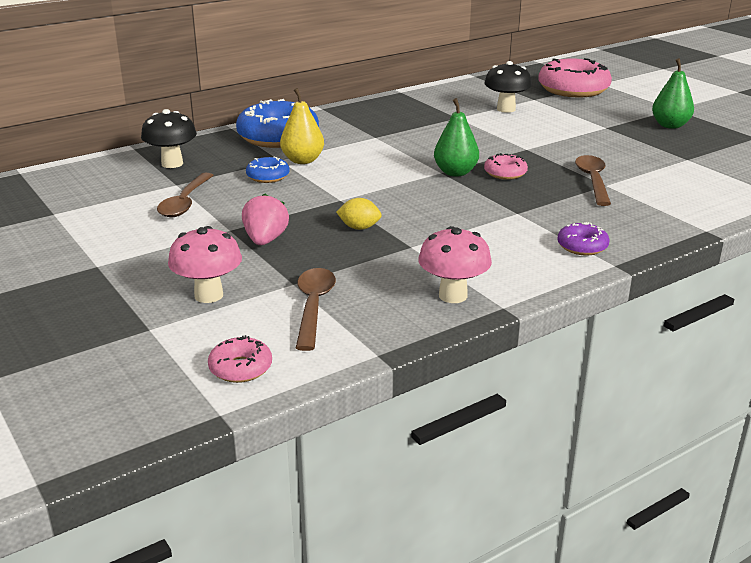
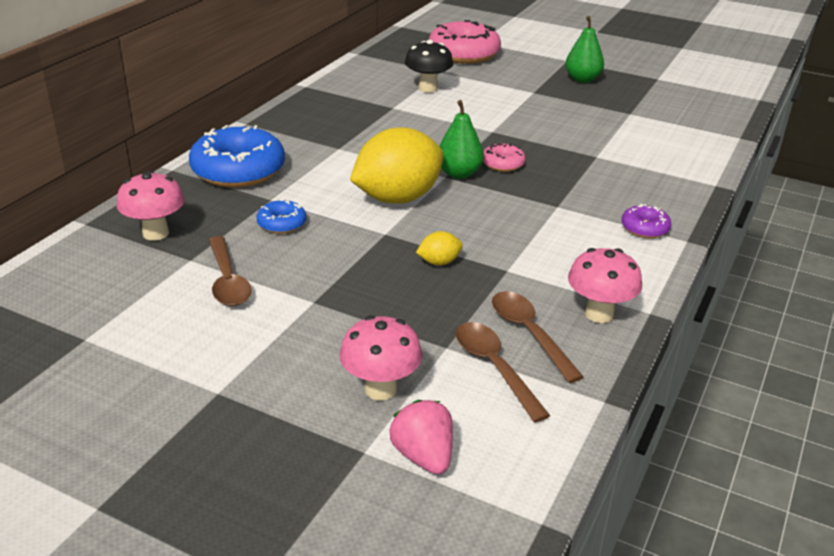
camera: 30 degrees left, 5 degrees up
(172, 163) = (156, 233): black mushroom -> pink mushroom
(240, 368) = (504, 463): pink donut -> none
(265, 240) = (364, 304): pink strawberry -> pink strawberry (423, 456)
(302, 160) = (296, 194): yellow pear -> none
(380, 179) = (397, 198): none -> yellow lemon
(593, 181) = (582, 154): brown spoon -> brown spoon (529, 334)

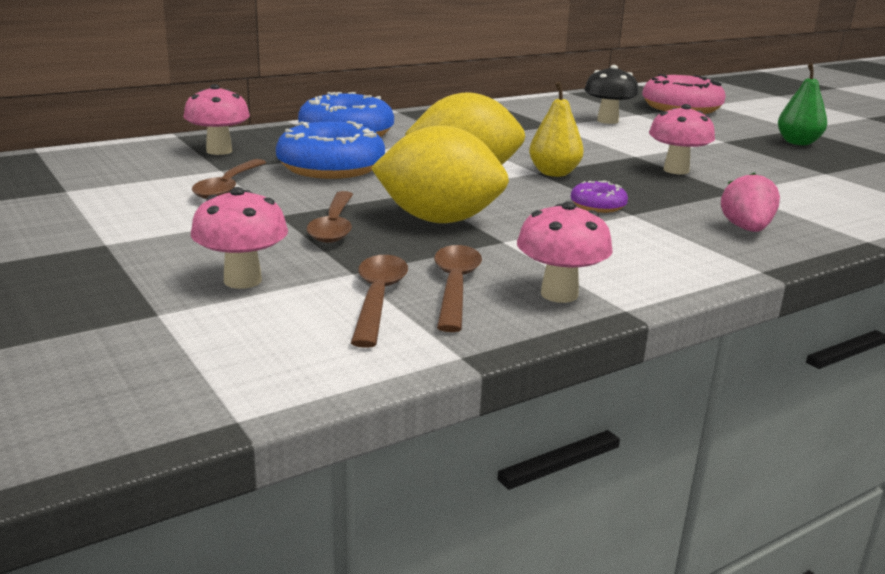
camera: 30 degrees right, 10 degrees down
(282, 224) = (331, 167): blue donut -> blue donut, size x2.09
(372, 299) = (334, 226): none -> brown spoon
(423, 456) = (204, 334): pink strawberry -> pink strawberry (746, 229)
(439, 262) = (439, 220): yellow lemon -> yellow lemon, size x2.42
(459, 174) = (554, 173): green pear -> yellow pear
(502, 164) = (613, 176): pink donut -> none
(536, 141) = (676, 170): none -> pink mushroom
(644, 228) = (717, 250): purple donut -> purple donut (598, 206)

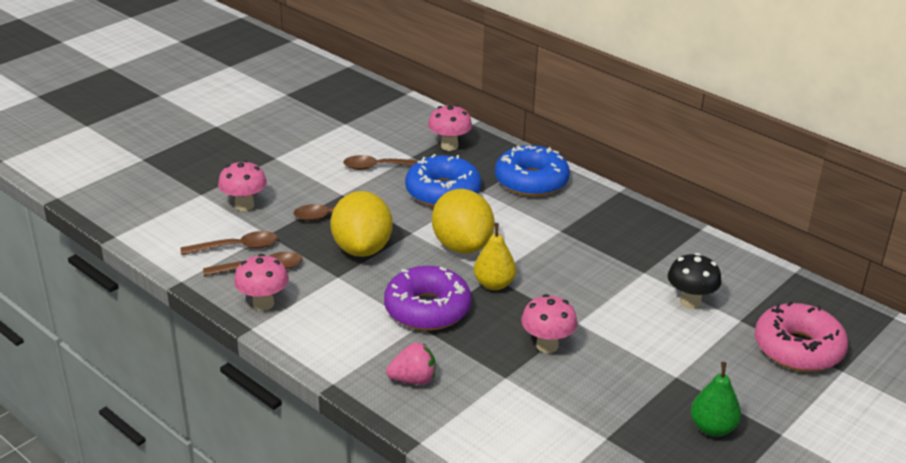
camera: 75 degrees right, 10 degrees up
(598, 206) = (427, 309): purple donut -> purple donut, size x2.09

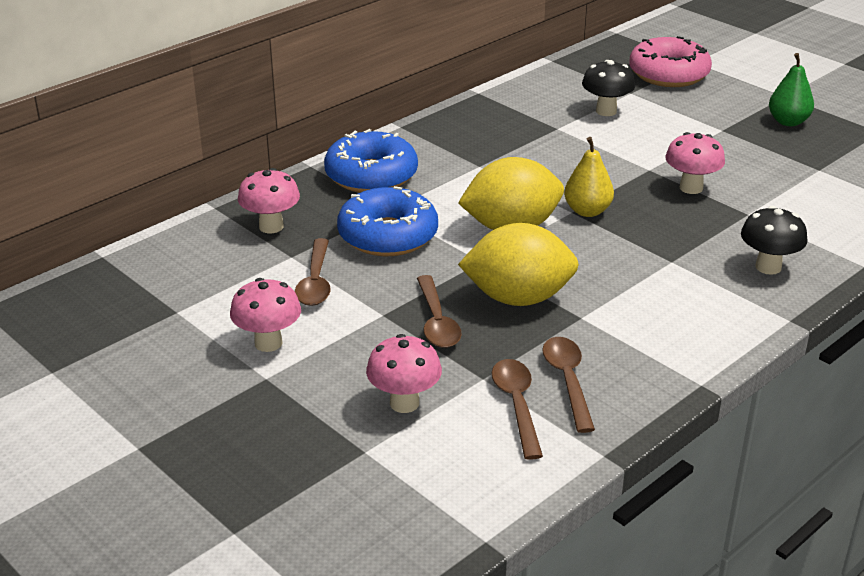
camera: 85 degrees left, 0 degrees up
(263, 304) = (648, 376): pink mushroom -> pink mushroom (268, 343)
(413, 380) = (768, 267): pink strawberry -> black mushroom
(427, 309) = (640, 254): purple donut -> none

